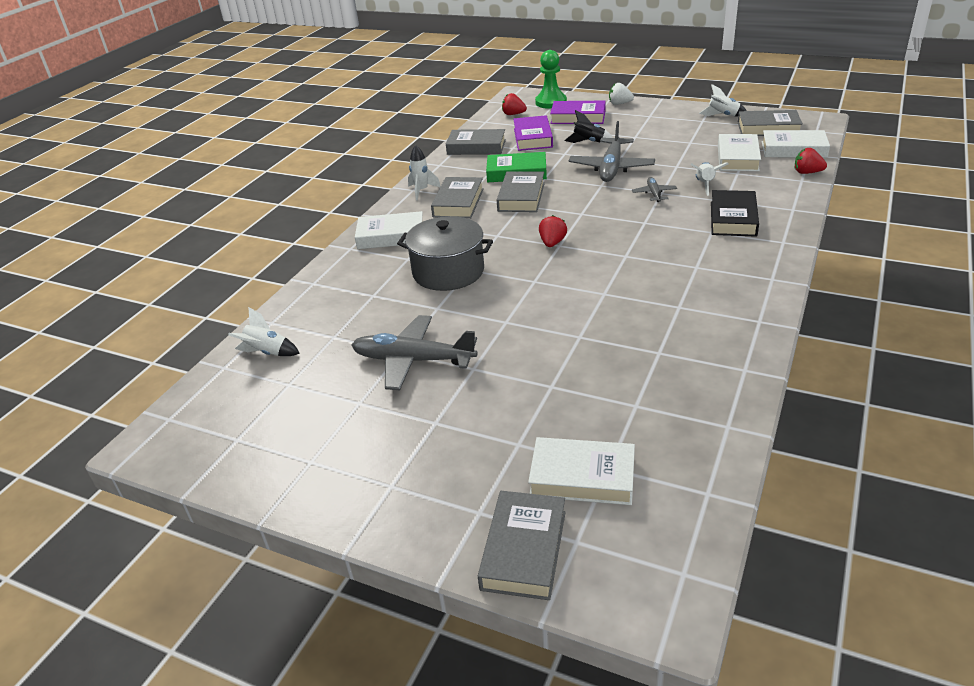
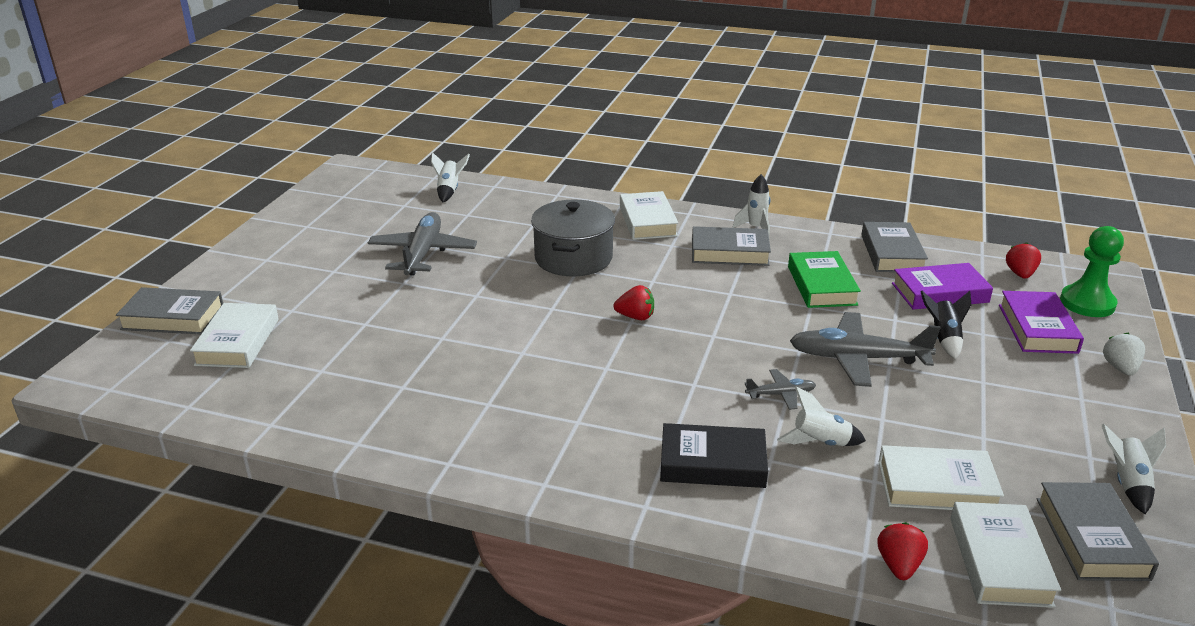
camera: 80 degrees right, 5 degrees down
(521, 197) = (752, 292): grey book -> none

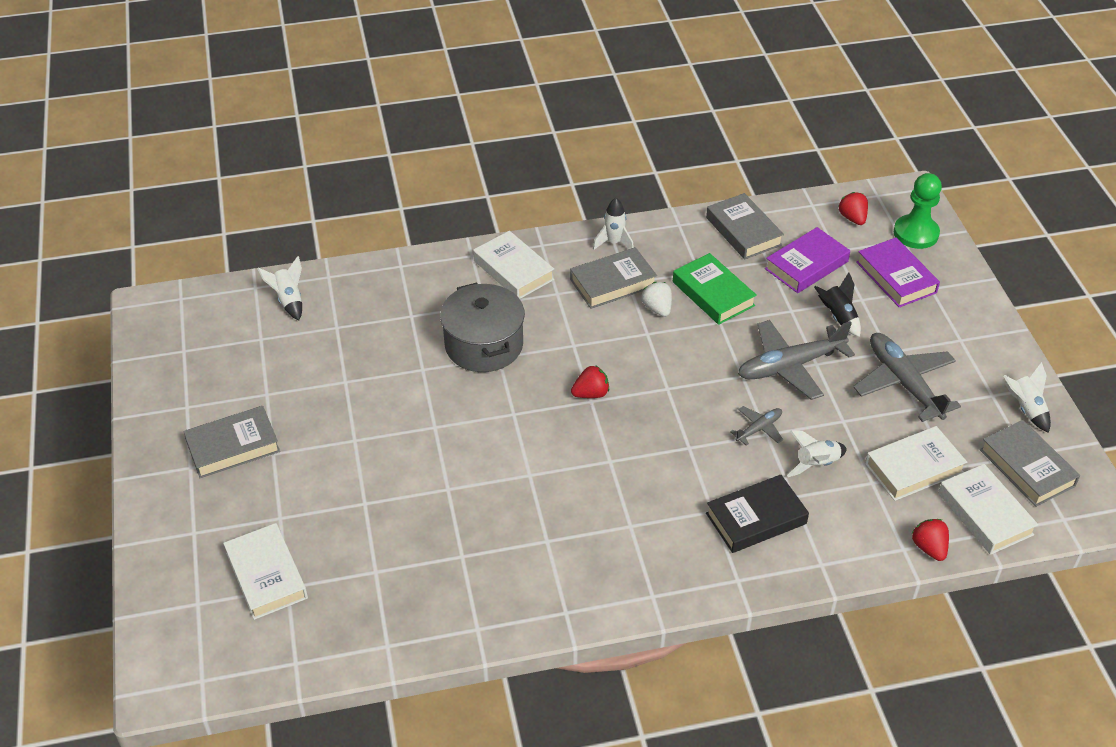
camera: 30 degrees left, 15 degrees up
(173, 317) = (172, 576): grey book -> grey book (233, 446)
(423, 254) = (339, 396): grey plane -> grey plane (904, 383)
(1120, 368) = (970, 297): white strawberry -> white strawberry (657, 308)

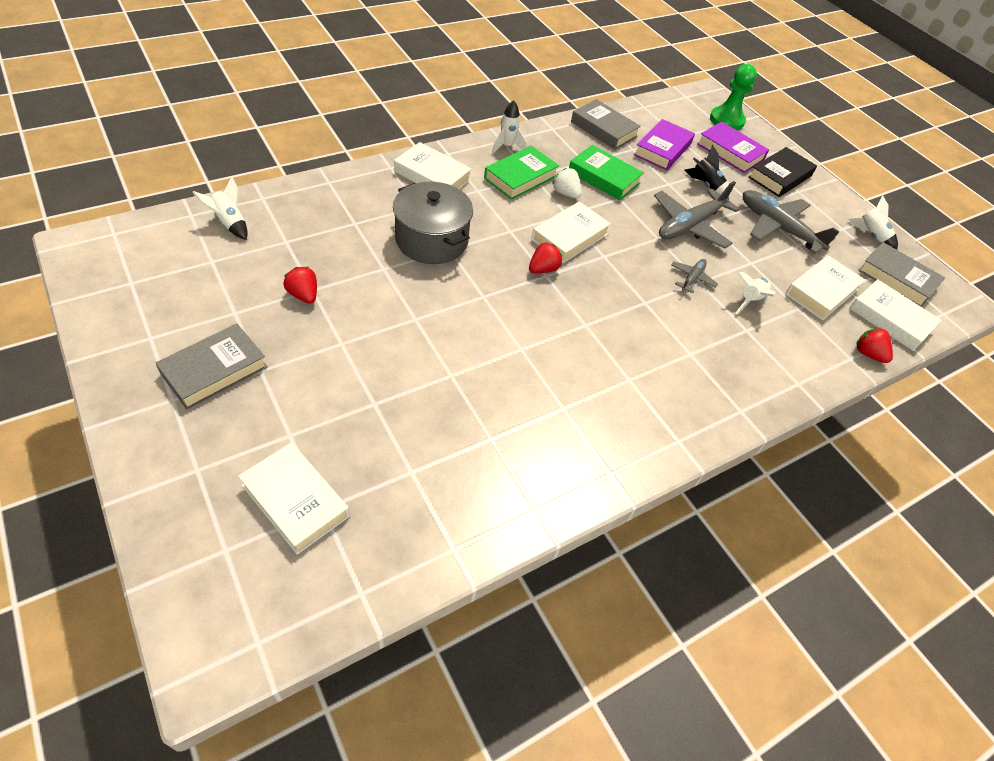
camera: 25 degrees left, 5 degrees up
(613, 283) = (520, 177): grey book -> green book
(637, 361) = (569, 237): none -> white book
(756, 518) = (728, 354): black book -> black book (780, 176)
(852, 218) = (677, 113): red strawberry -> red strawberry (303, 295)

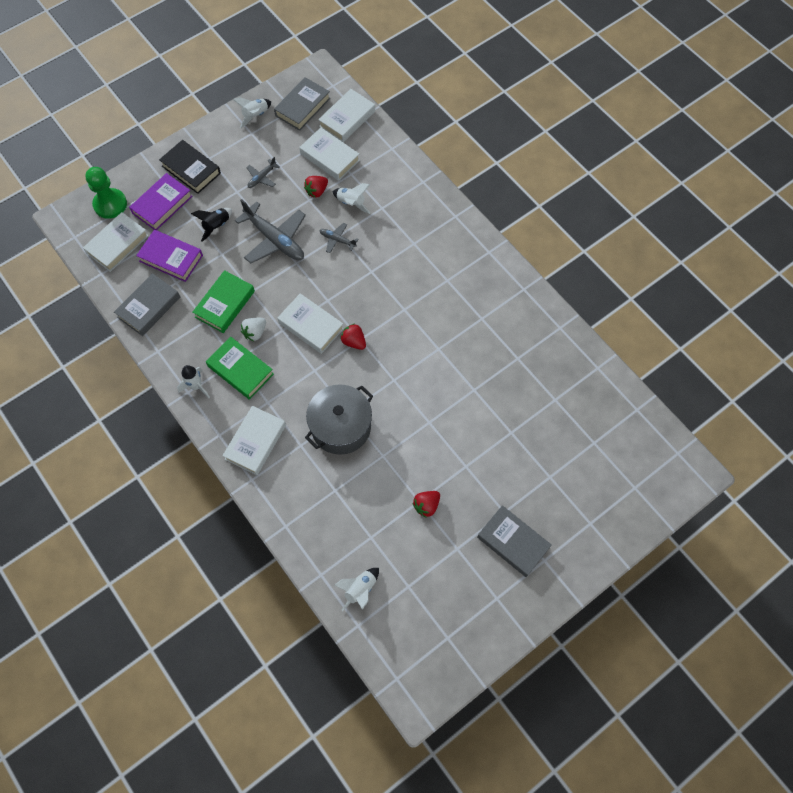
camera: 90 degrees left, 15 degrees up
(295, 501) = (593, 459): white book -> white book (117, 244)
(778, 228) = (262, 177): grey plane -> grey plane, size x0.49
(868, 354) = (385, 137): red strawberry -> red strawberry (317, 191)

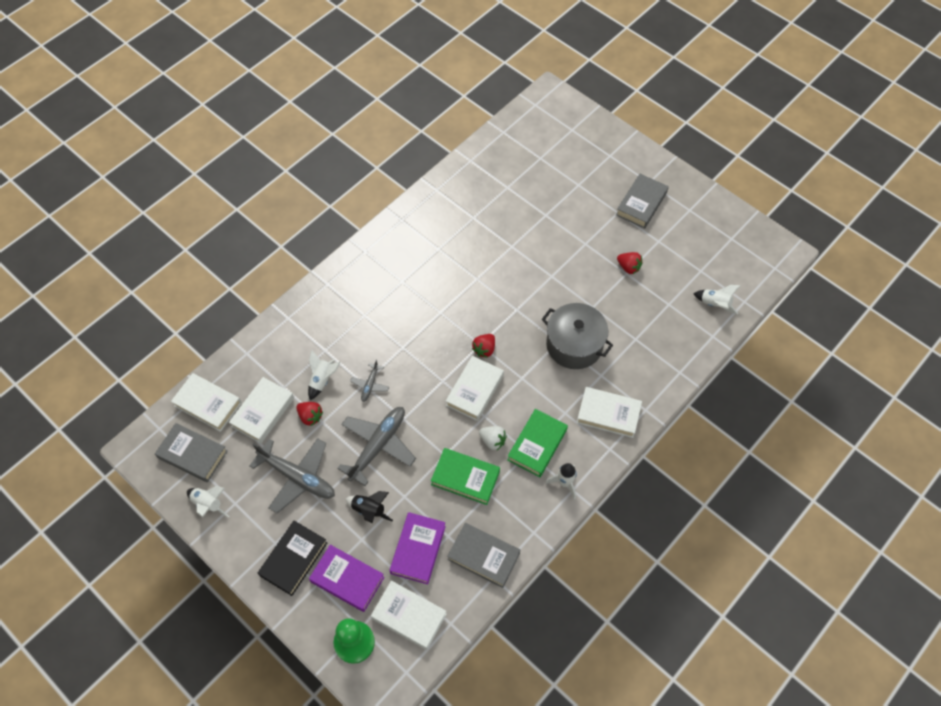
camera: 100 degrees left, 5 degrees down
(262, 177) = (297, 477): grey plane -> grey plane, size x2.04

